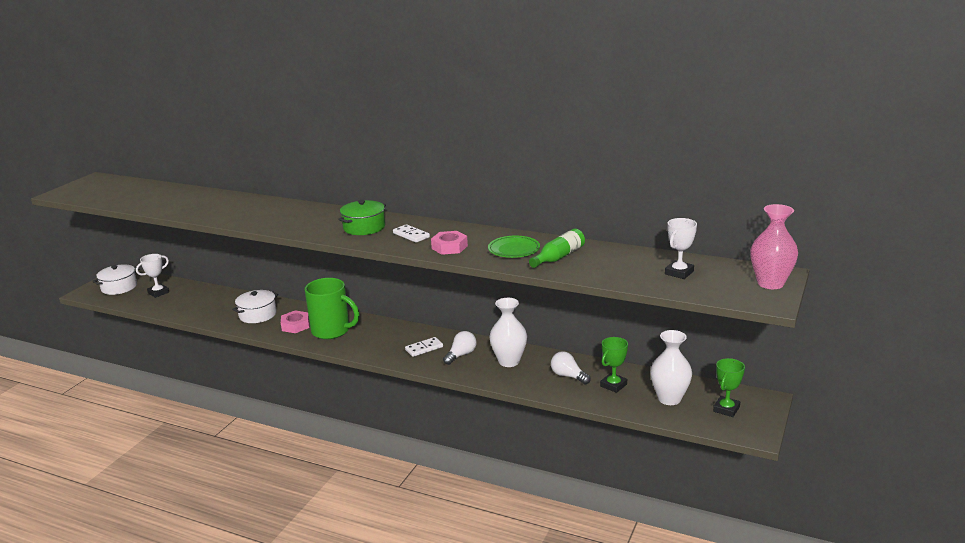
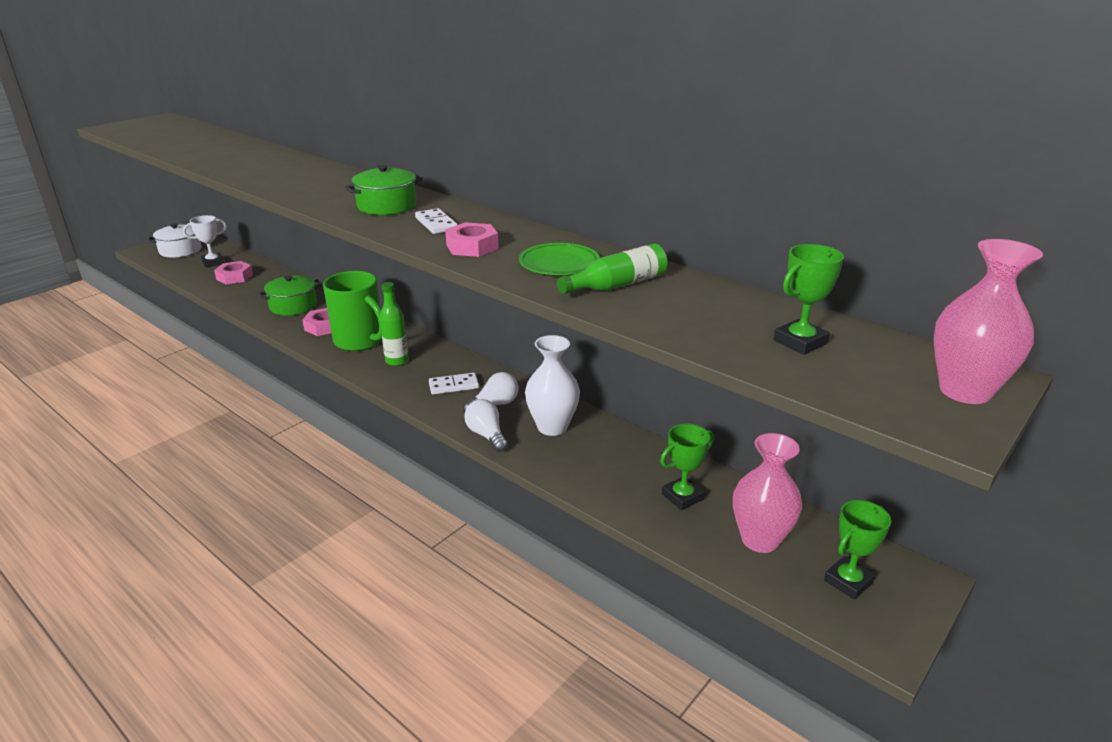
camera: 15 degrees right, 5 degrees up
(188, 301) = (234, 277): none -> pink nut
(257, 315) = (293, 306): white pot -> green pot
(370, 340) = (397, 361): none -> green bottle
(568, 376) = (623, 467): white light bulb -> white light bulb (486, 435)
(669, 399) = (760, 540): white vase -> pink vase
(679, 273) = (800, 342): white trophy -> green trophy

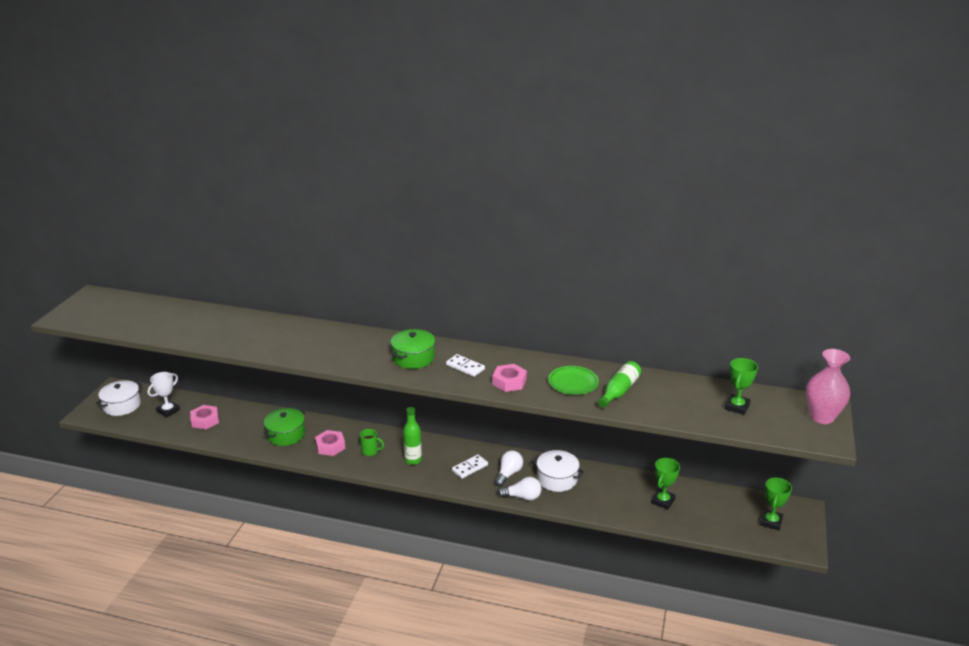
camera: 25 degrees left, 0 degrees up
(360, 341) = (370, 451): green mug -> green mug, size x0.44
(486, 435) = (522, 497): white light bulb -> white light bulb turned 150 degrees clockwise
(552, 427) = (557, 479): white vase -> white pot
(760, 540) = (717, 513): pink vase -> none

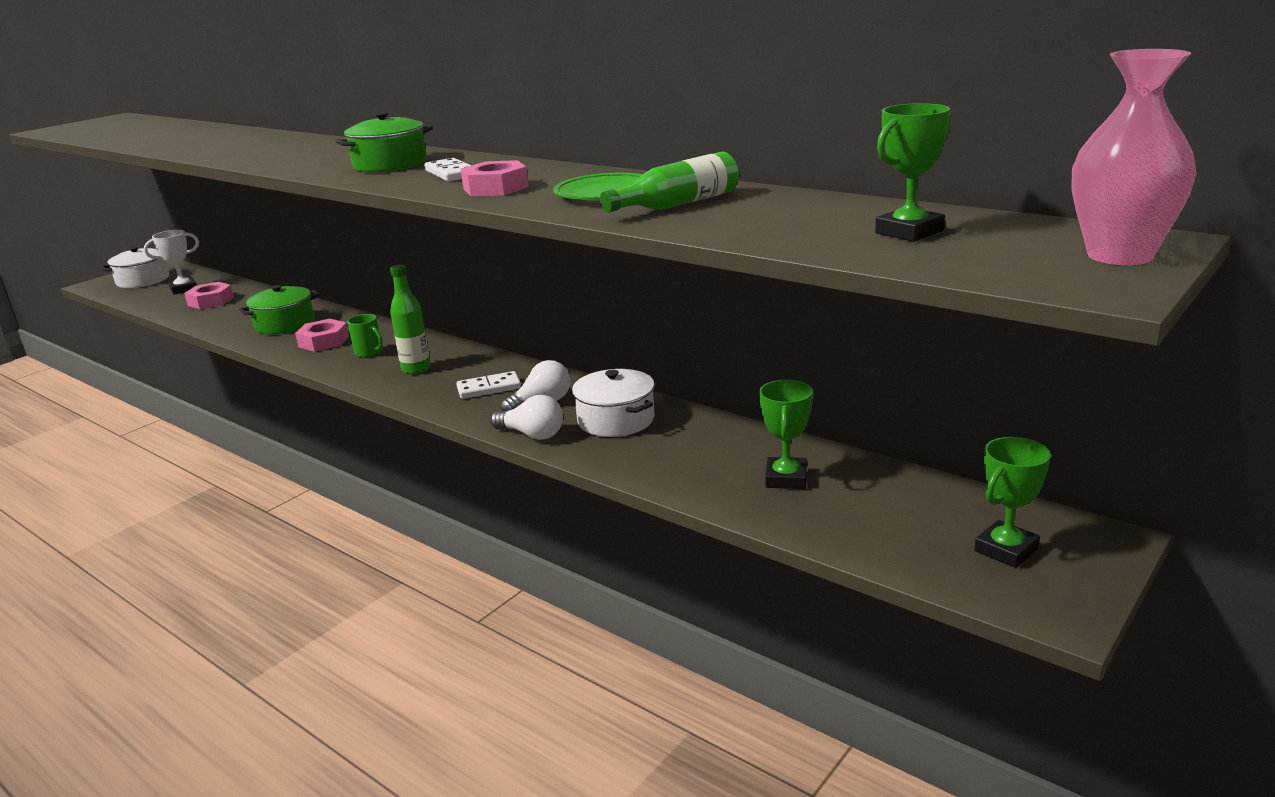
camera: 25 degrees right, 5 degrees down
(662, 501) = (786, 478): green trophy -> green trophy turned 45 degrees counterclockwise

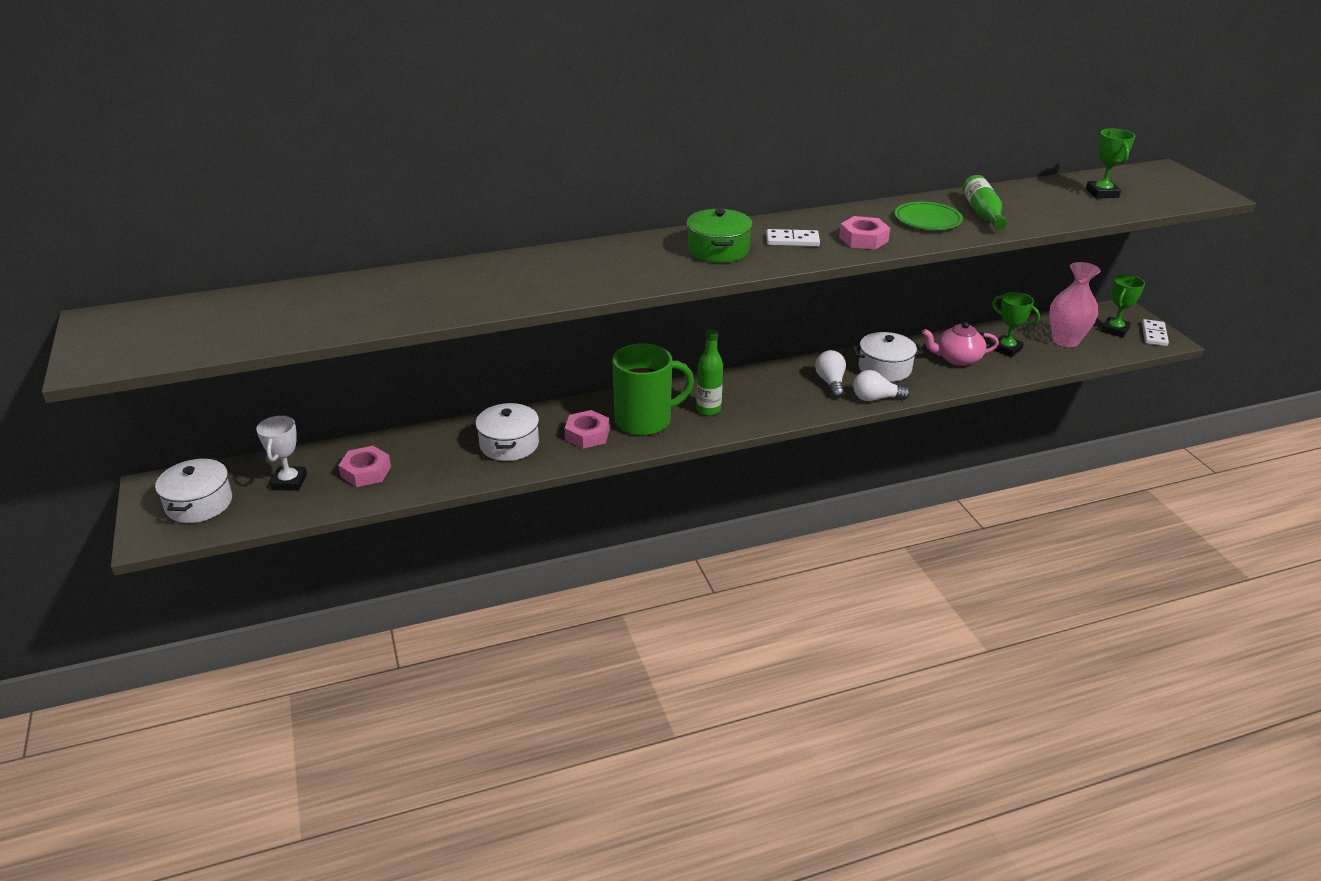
camera: 60 degrees left, 10 degrees up
(284, 324) = (509, 444): green pot -> white pot
(369, 352) = (645, 420): green mug -> green mug, size x2.29
(489, 388) = (782, 393): white domino -> white domino (1154, 335)
(532, 434) = (875, 398): white light bulb -> white light bulb turned 150 degrees counterclockwise
(705, 453) = (957, 359): none -> pink teapot
(1006, 550) = (1114, 330): green trophy -> green trophy turned 45 degrees clockwise
(1120, 255) = (1177, 179): pink vase -> pink vase (1065, 341)

